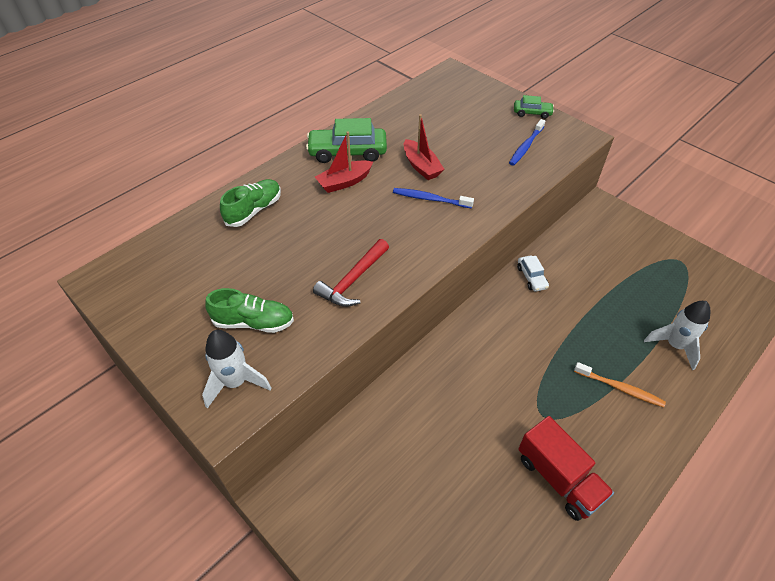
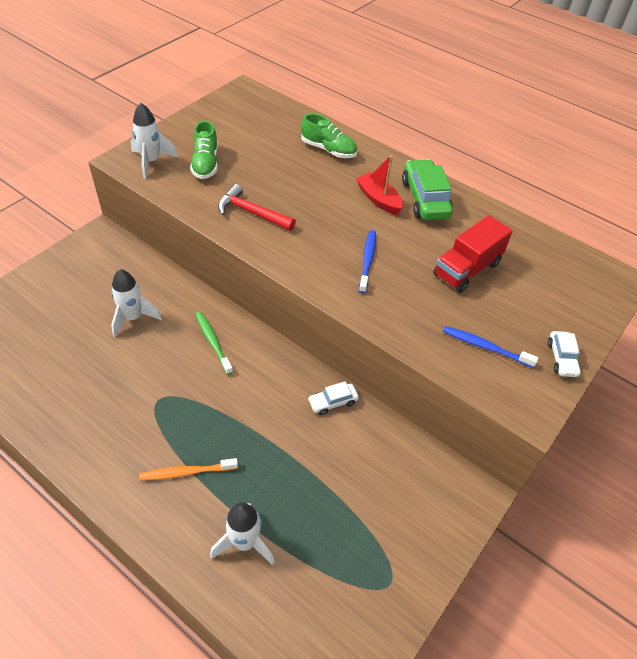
camera: 80 degrees right, 0 degrees up
(421, 166) = (418, 253): red boat -> none
(432, 446) = (133, 318): none -> white rocket
(467, 366) = (213, 342): none -> green toothbrush
(532, 113) = (561, 358): green car -> white car
(558, 478) = (94, 406): red truck -> red truck (467, 269)
(619, 388) = (187, 472): orange toothbrush -> orange toothbrush turned 60 degrees clockwise

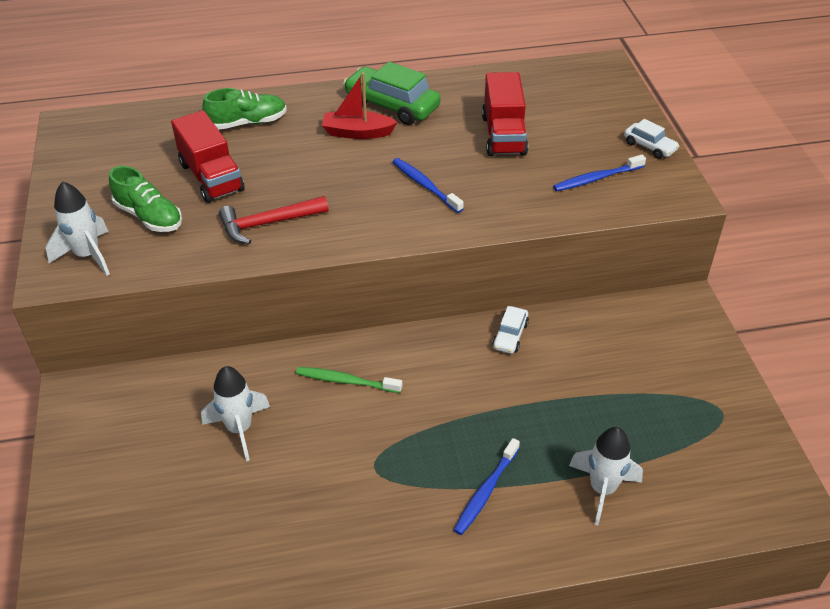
camera: 45 degrees left, 5 degrees down
(187, 472) = (486, 491): orange toothbrush -> blue toothbrush
(265, 166) = (211, 177): none -> red truck

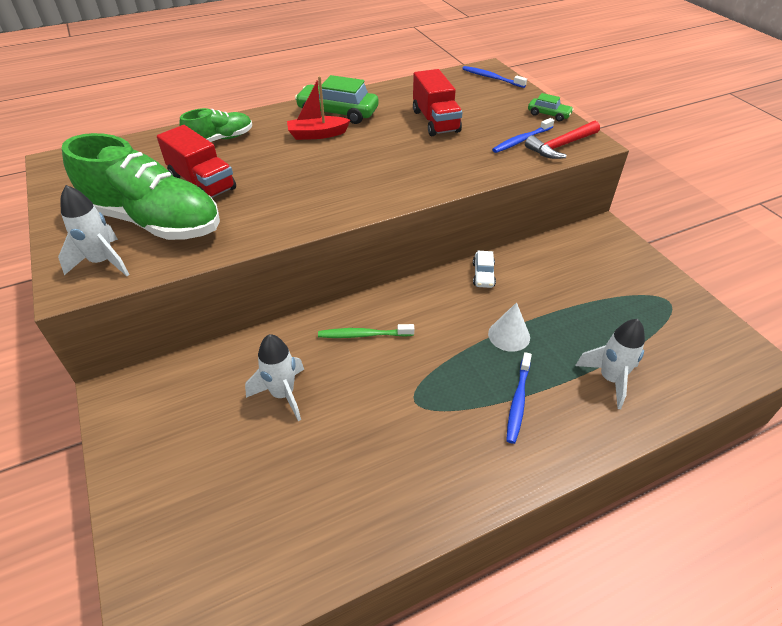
camera: 15 degrees left, 0 degrees up
(149, 216) = (154, 221): green shoe -> green shoe, size x1.93
(268, 223) = (266, 210): red hammer -> red hammer (561, 146)
(425, 186) = (390, 163): blue toothbrush -> blue toothbrush (492, 78)
(508, 414) = (509, 335): none -> white cone
(649, 146) = (549, 114): white car -> green car

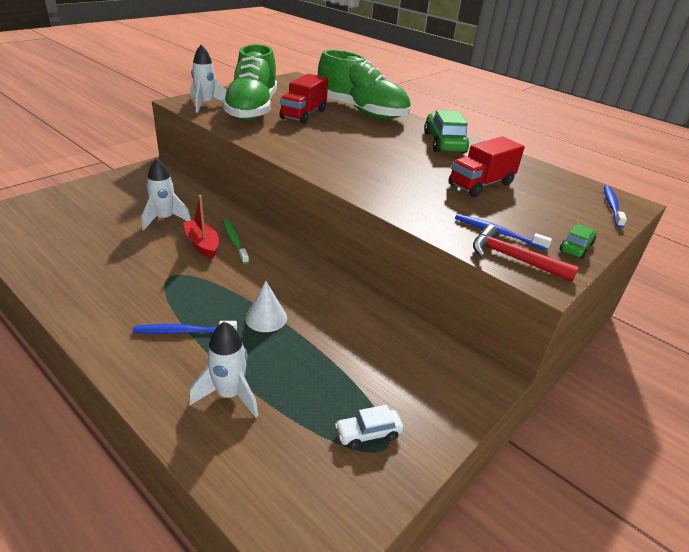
camera: 65 degrees right, 10 degrees down
(220, 139) = (361, 111): green shoe -> green shoe, size x1.93
(317, 134) = (402, 140): red boat -> red boat (202, 244)
(483, 275) = (343, 293): white car -> white car (368, 433)
(549, 114) = (576, 247): green car -> green car turned 150 degrees counterclockwise

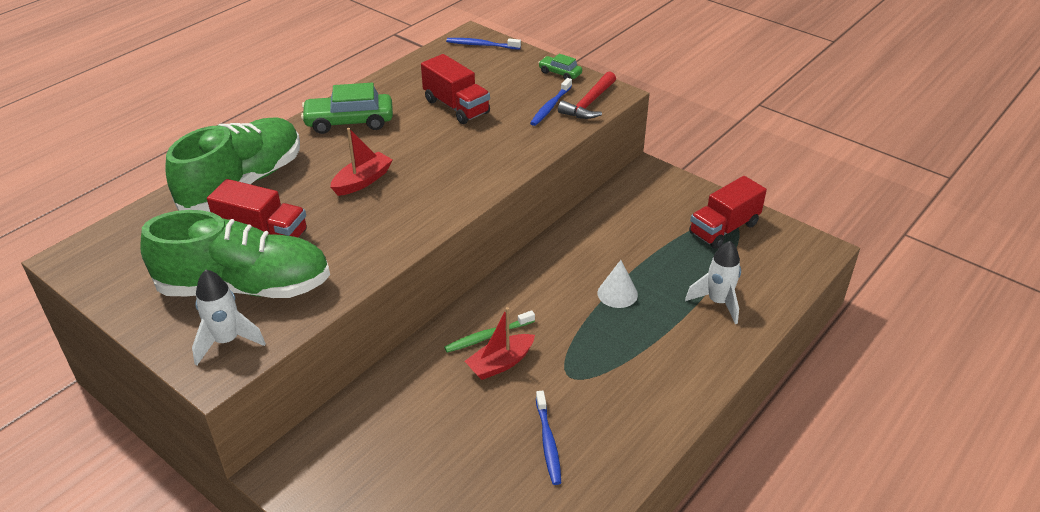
camera: 90 degrees left, 5 degrees up
(165, 219) = (447, 413): white rocket -> none
(183, 331) = (655, 345): blue toothbrush -> blue toothbrush (548, 442)
(361, 143) = (362, 181): none -> red boat
(368, 433) = (724, 228): white car -> red truck

